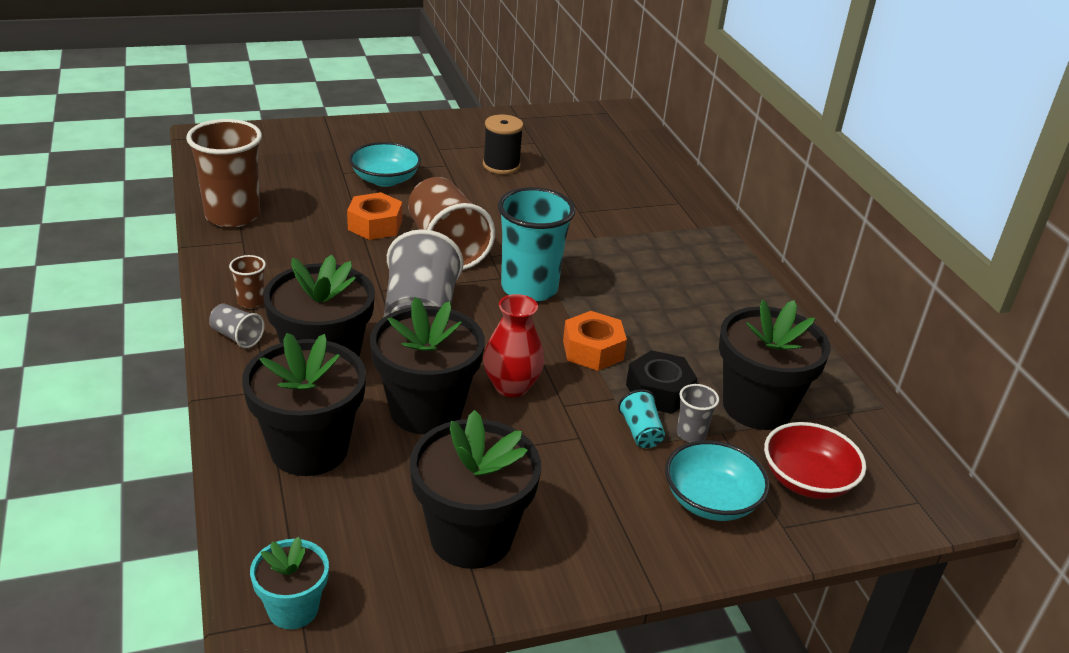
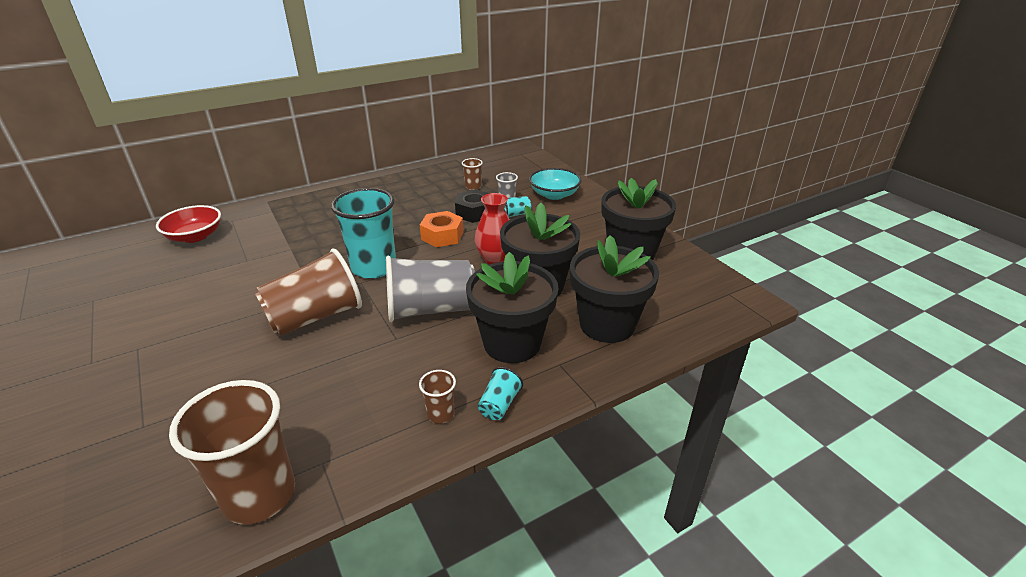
camera: 100 degrees left, 0 degrees up
(237, 337) = (499, 404): grey cup -> turquoise cup
(293, 609) = (727, 297): turquoise flower pot -> none
(375, 225) = (277, 368): orange nut -> none
(385, 179) = (168, 385): turquoise bowl -> none
(501, 165) = (146, 312): black spool -> none
(757, 406) = (473, 187): black flower pot -> brown cup
(807, 480) = (523, 174): red bowl -> red bowl (195, 236)

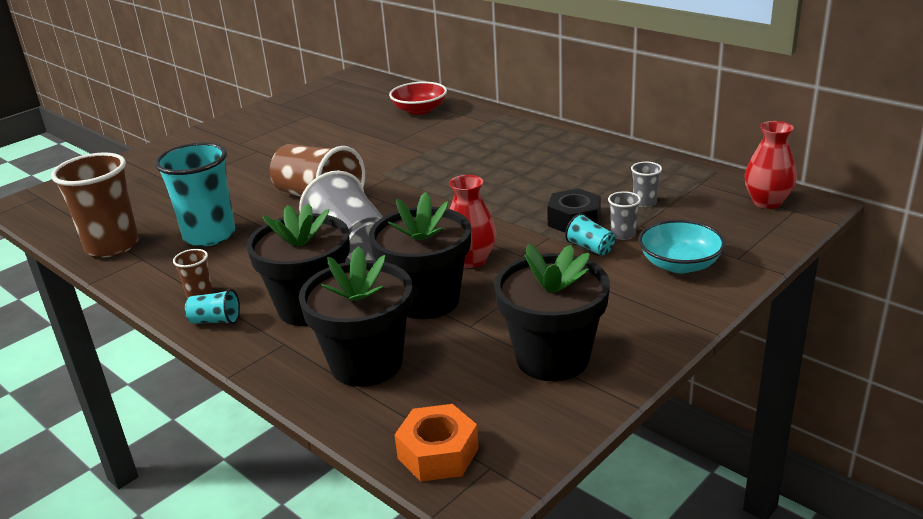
camera: 75 degrees right, 5 degrees down
(374, 268) = (413, 199): turquoise cup -> turquoise cup (209, 235)
(442, 236) = (501, 216): orange nut -> orange nut (438, 453)
(473, 187) = (644, 202): brown cup -> grey cup
(506, 157) = (767, 202): none -> red vase

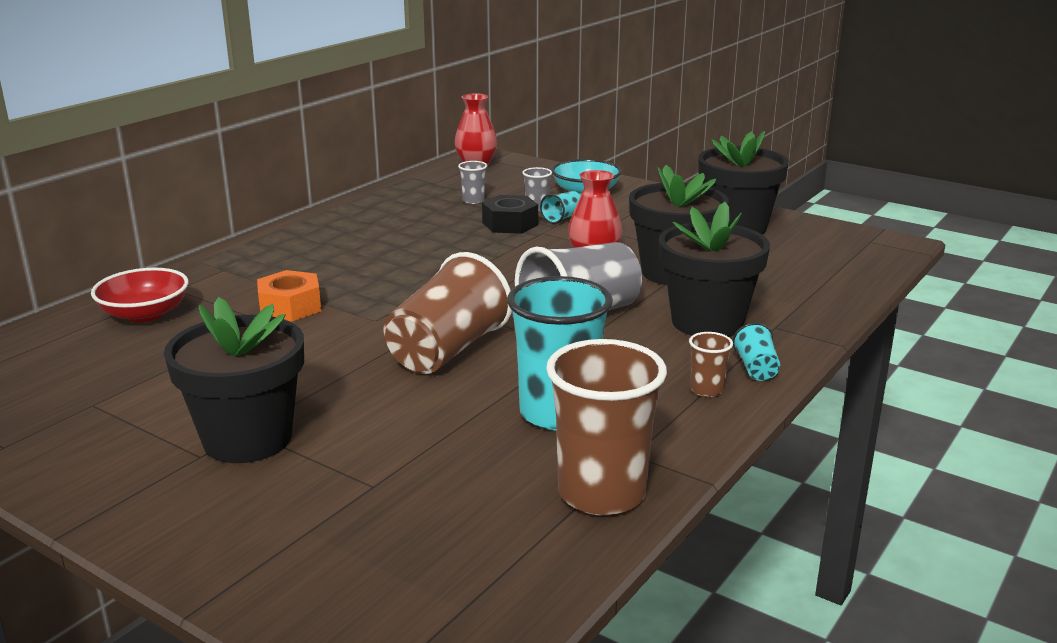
camera: 100 degrees left, 5 degrees down
(366, 364) = (784, 288): black flower pot -> black flower pot (247, 439)
(438, 453) = (871, 256): orange nut -> orange nut (290, 307)

